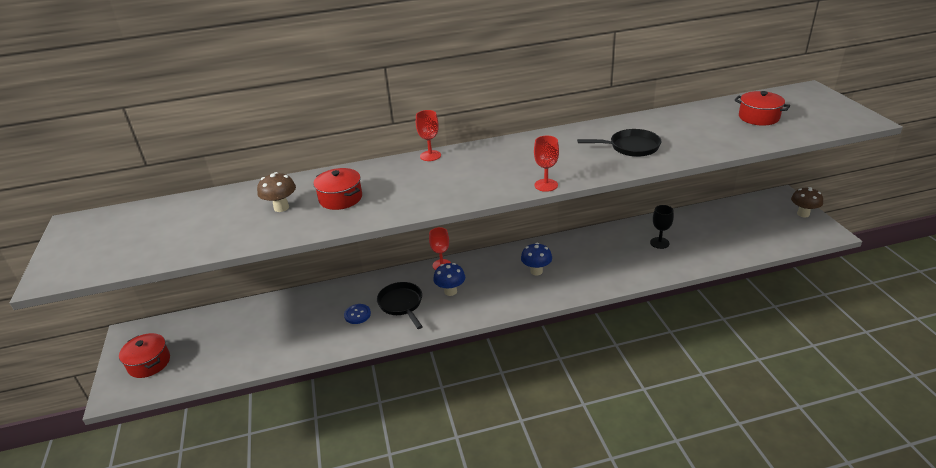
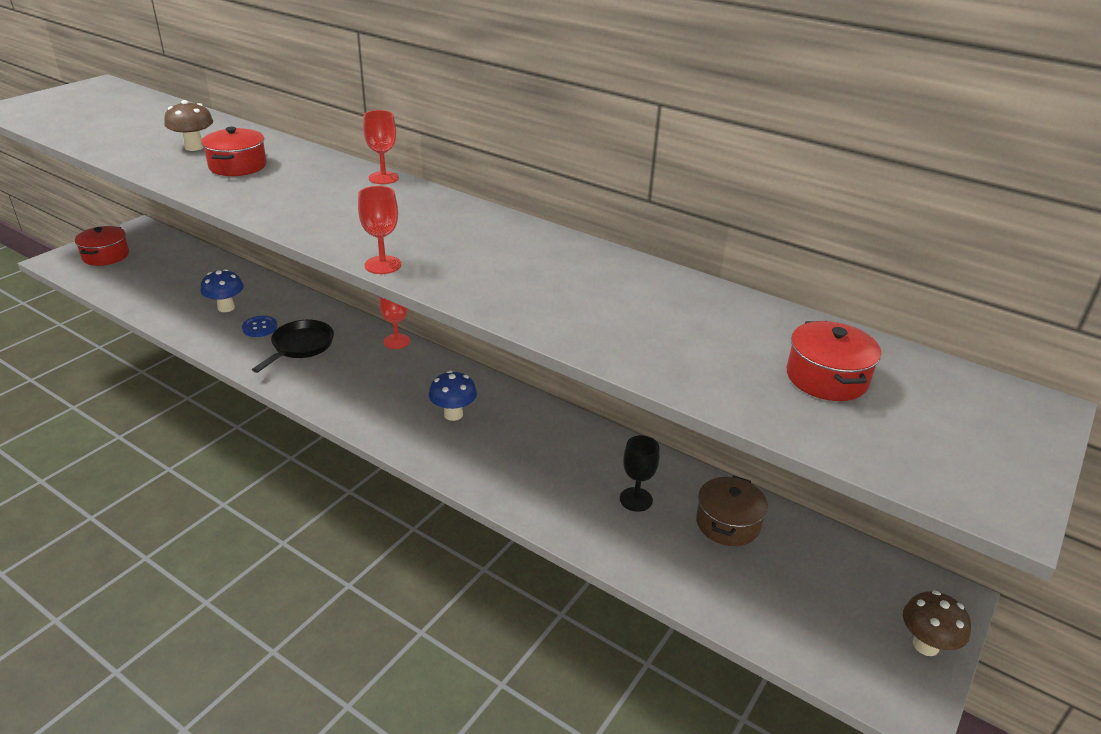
camera: 45 degrees right, 0 degrees up
(450, 291) = (353, 368): blue mushroom -> blue mushroom (226, 308)
(631, 147) = (563, 293): black pan -> none
(697, 226) = (727, 523): none -> brown pot

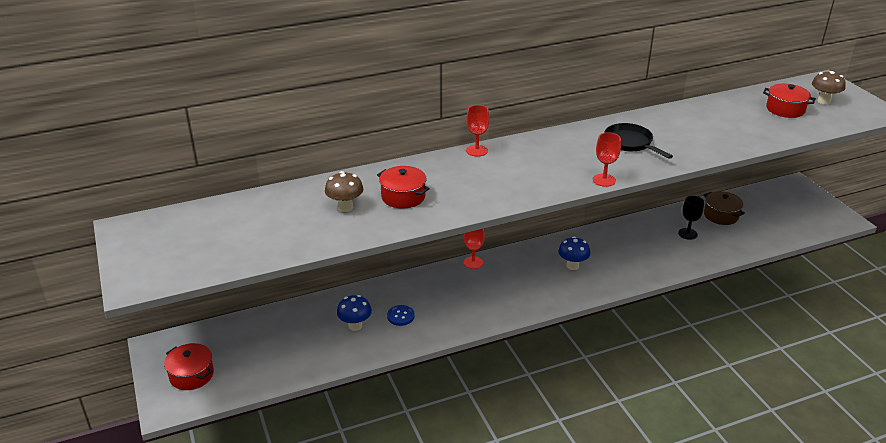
camera: 55 degrees left, 0 degrees up
(300, 346) = (444, 304): black pan -> black pan (630, 143)
(925, 645) = (819, 201): brown mushroom -> brown mushroom (823, 101)

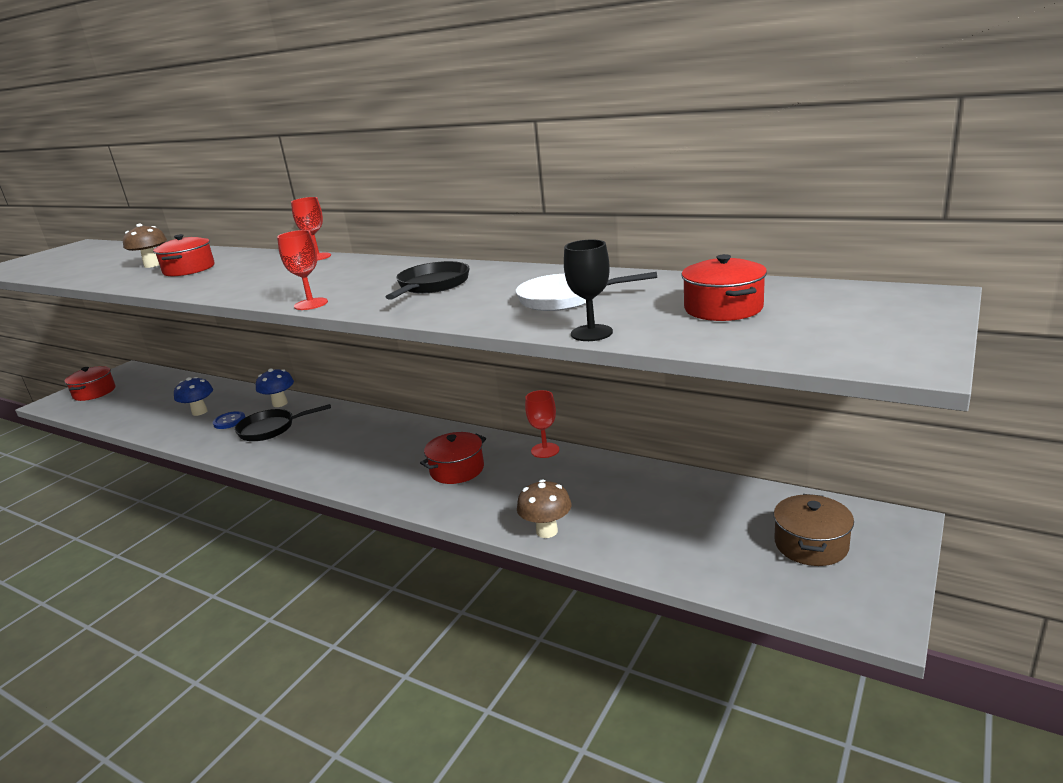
camera: 55 degrees right, 10 degrees down
(447, 302) = (271, 429): none -> black pan
(473, 262) = (354, 412): red goblet -> red goblet (545, 450)
(572, 266) = (407, 456): blue mushroom -> blue mushroom (280, 403)
(613, 256) = (457, 470): none -> red pot
(687, 234) = (582, 494): black goblet -> black goblet (591, 333)
(716, 127) = (565, 299): none -> white pan
(721, 215) = (672, 499): brown pot -> brown pot (811, 544)
(823, 101) = (827, 317): brown mushroom -> brown mushroom (547, 531)

